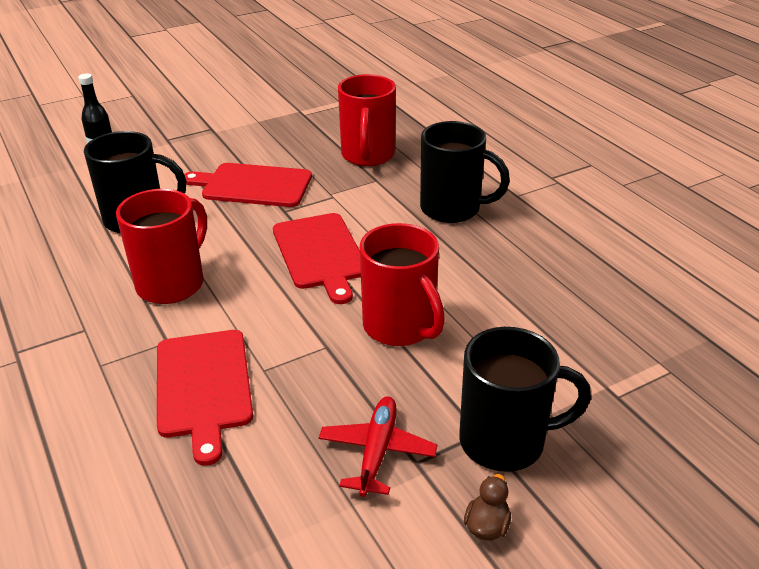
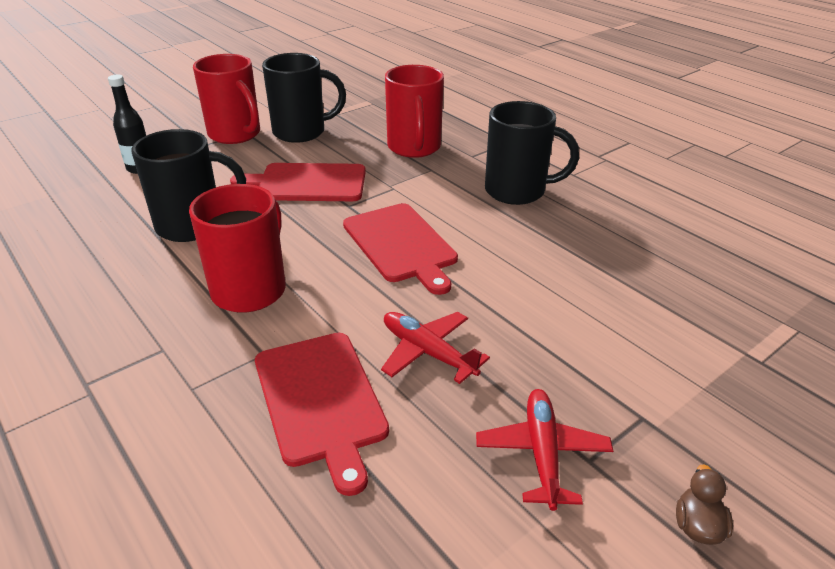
camera: 10 degrees left, 0 degrees up
(309, 355) = (428, 352): none -> red plane
(400, 327) = (512, 312): red mug -> red mug (235, 134)
(505, 441) = (673, 424): black mug -> black mug (301, 132)

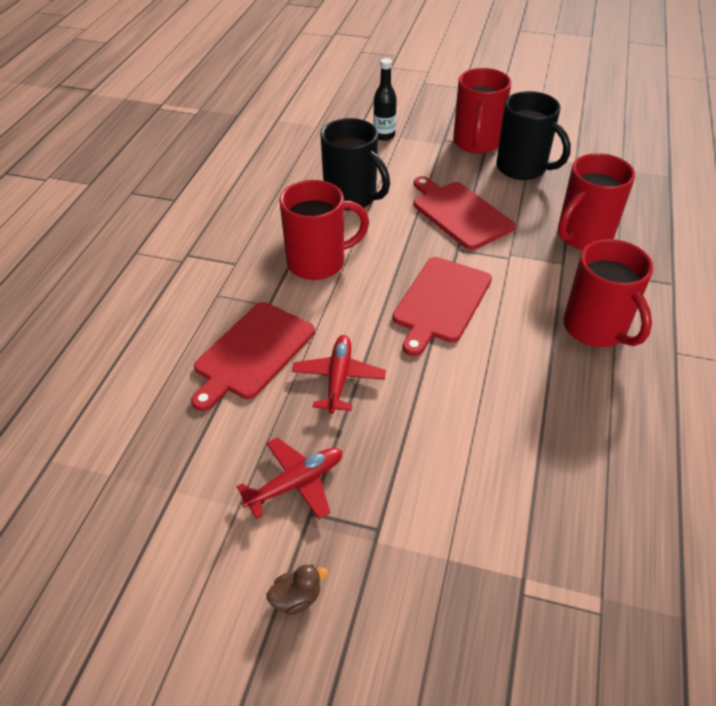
camera: 55 degrees right, 10 degrees up
(517, 191) = (596, 329): black mug -> red mug

